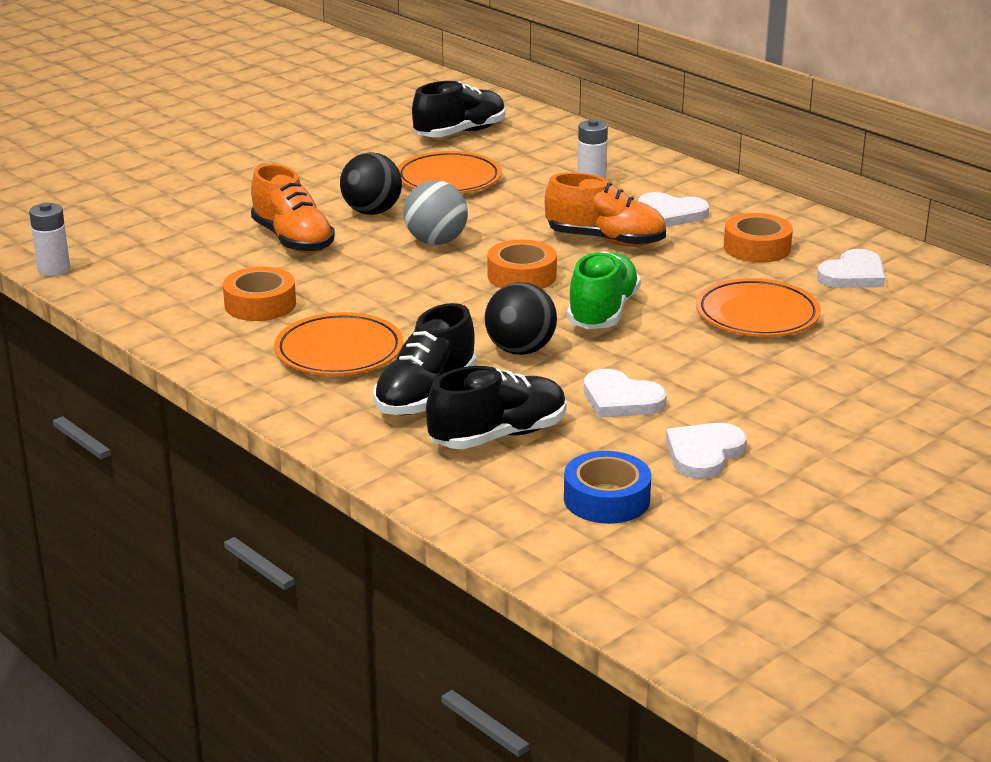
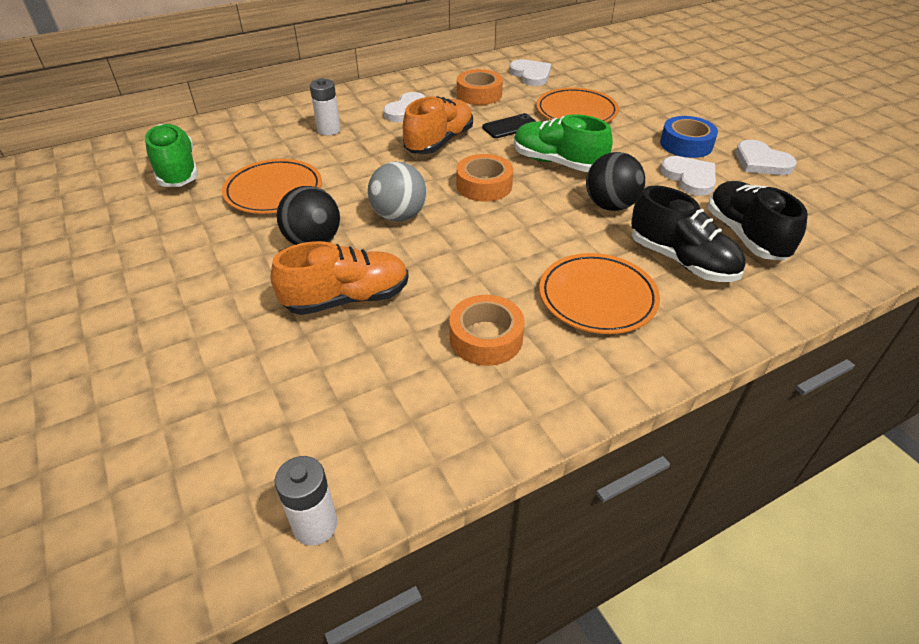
camera: 75 degrees left, 15 degrees up
(460, 133) = (177, 171): black shoe -> green shoe
(606, 499) = (827, 206): blue tape -> blue tape (686, 144)
(621, 399) = (689, 178): white heart -> white heart turned 75 degrees counterclockwise
(678, 276) = (510, 126): none -> black phone

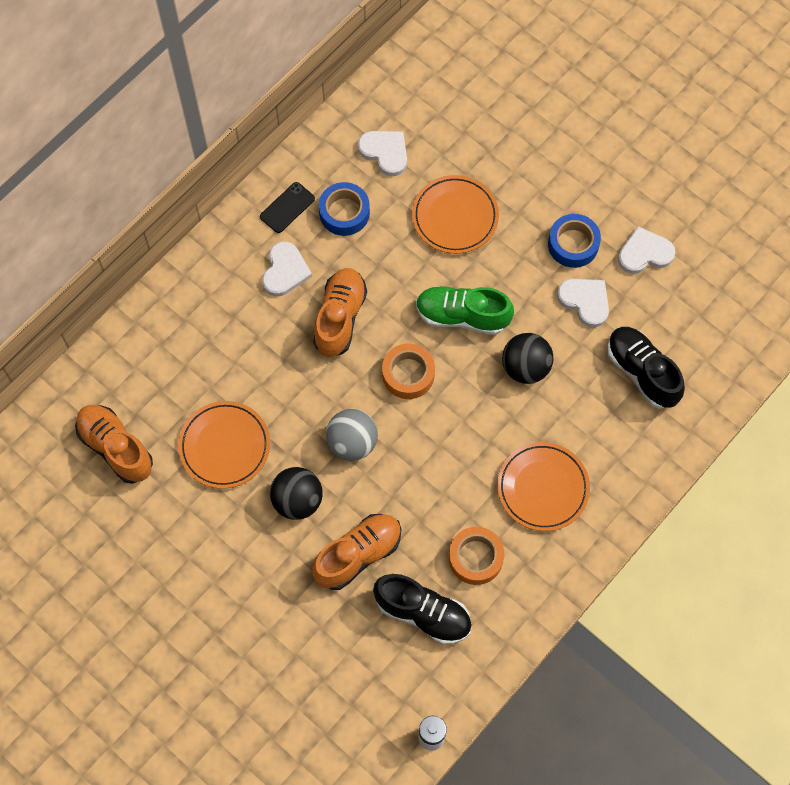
camera: 20 degrees left, 25 degrees up
(177, 171) = (116, 448): green shoe -> orange shoe
(329, 130) = (221, 332): white battery -> none
(479, 94) = (344, 213): orange tape -> blue tape
(510, 126) = (398, 267): black phone -> black phone (287, 207)
(681, 260) = (597, 422): black shoe -> black shoe (423, 613)
(761, 162) = (644, 253): white heart -> white heart turned 135 degrees clockwise

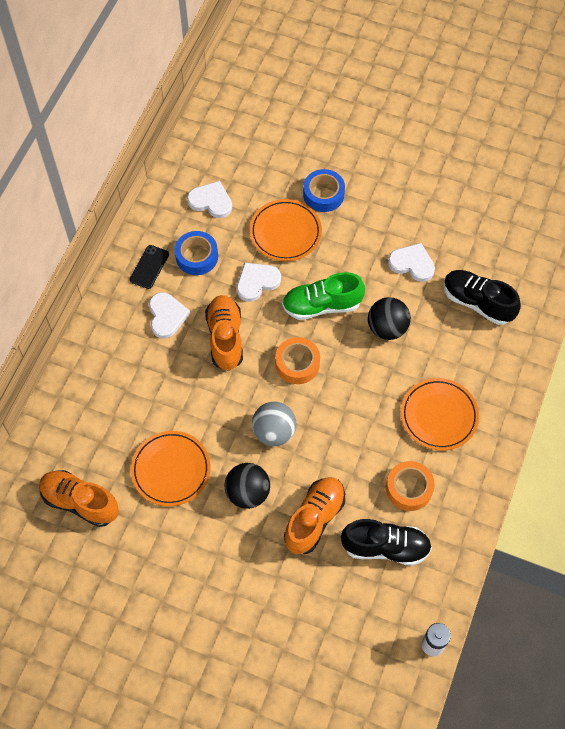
camera: 20 degrees left, 5 degrees down
(573, 244) = (385, 224): blue tape -> blue tape (323, 194)
(644, 253) = (442, 214): white heart -> white heart (257, 282)

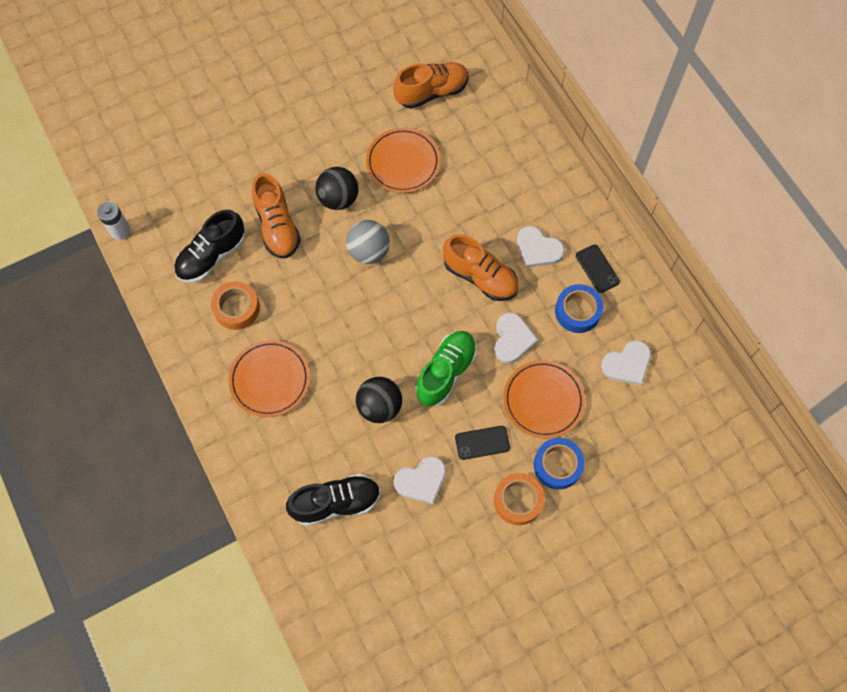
camera: 130 degrees right, 5 degrees up
(297, 364) = (410, 311): orange tape -> orange tape (518, 500)
(351, 247) = (482, 443): none -> black phone

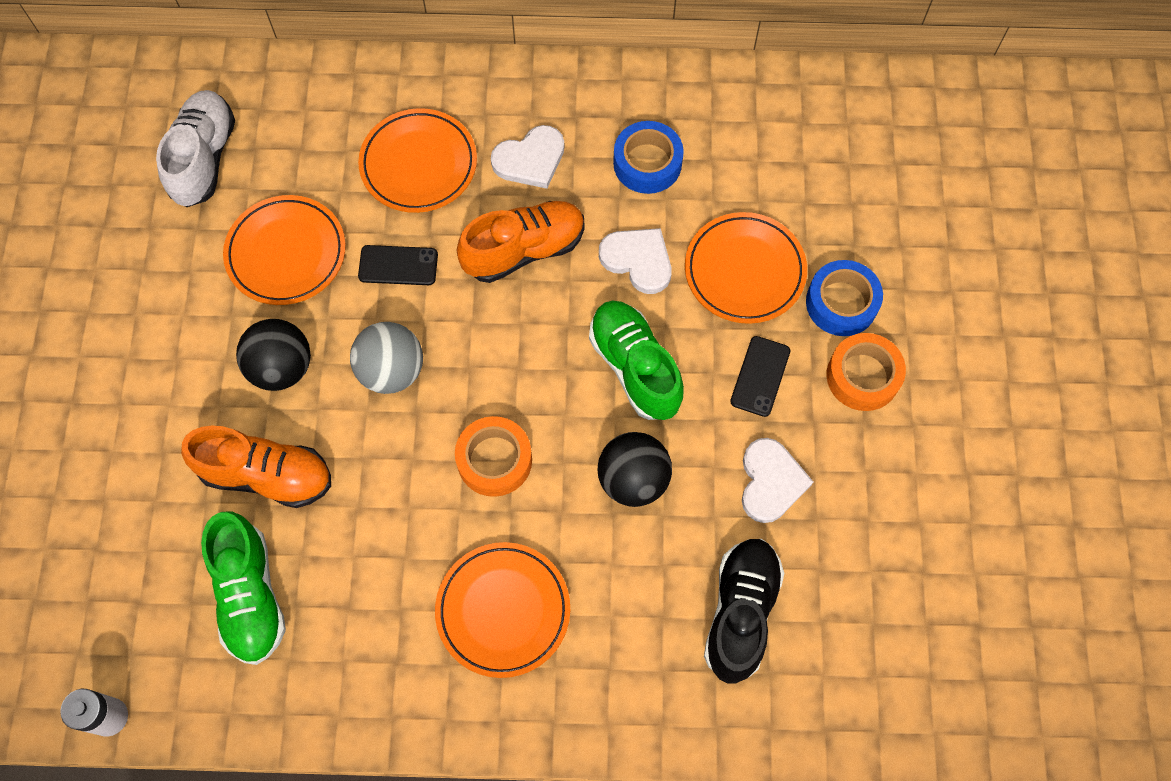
camera: 60 degrees left, 0 degrees up
(212, 256) = (250, 595): black shoe -> green shoe
(236, 308) = (360, 601): orange tape -> orange tape (494, 460)
(431, 92) = (204, 158): orange shoe -> white shoe
(497, 195) = (418, 164): none -> orange plate
(597, 268) = (603, 108): black phone -> black phone (398, 265)
(627, 364) = (753, 148): white heart -> none

